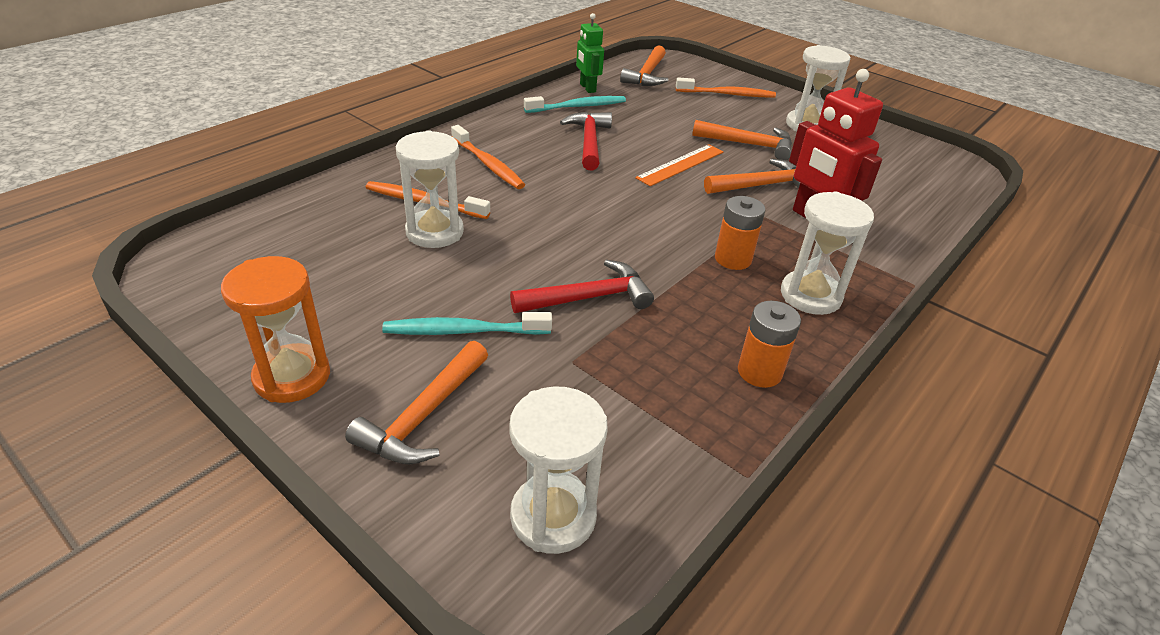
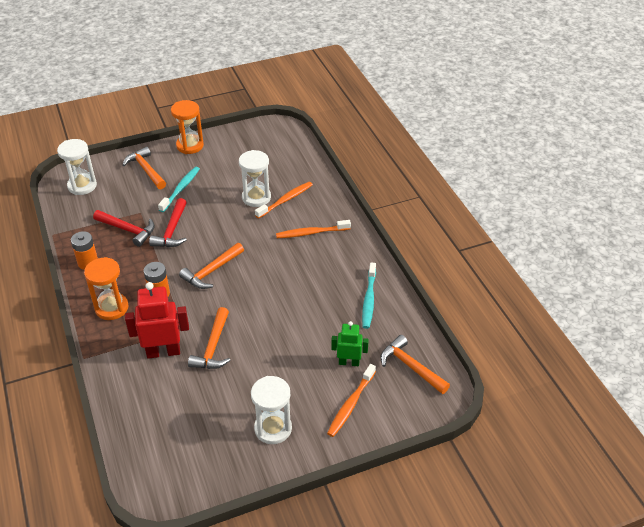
camera: 120 degrees right, 5 degrees up
(587, 88) = (399, 317): green robot -> green robot (349, 362)
(589, 142) = (315, 286): red hammer -> red hammer (127, 230)
(680, 165) = (261, 318): orange ruler -> none
(748, 145) = (265, 370): orange hammer -> orange hammer (211, 271)
(810, 296) = (111, 308): white hourglass -> orange hourglass

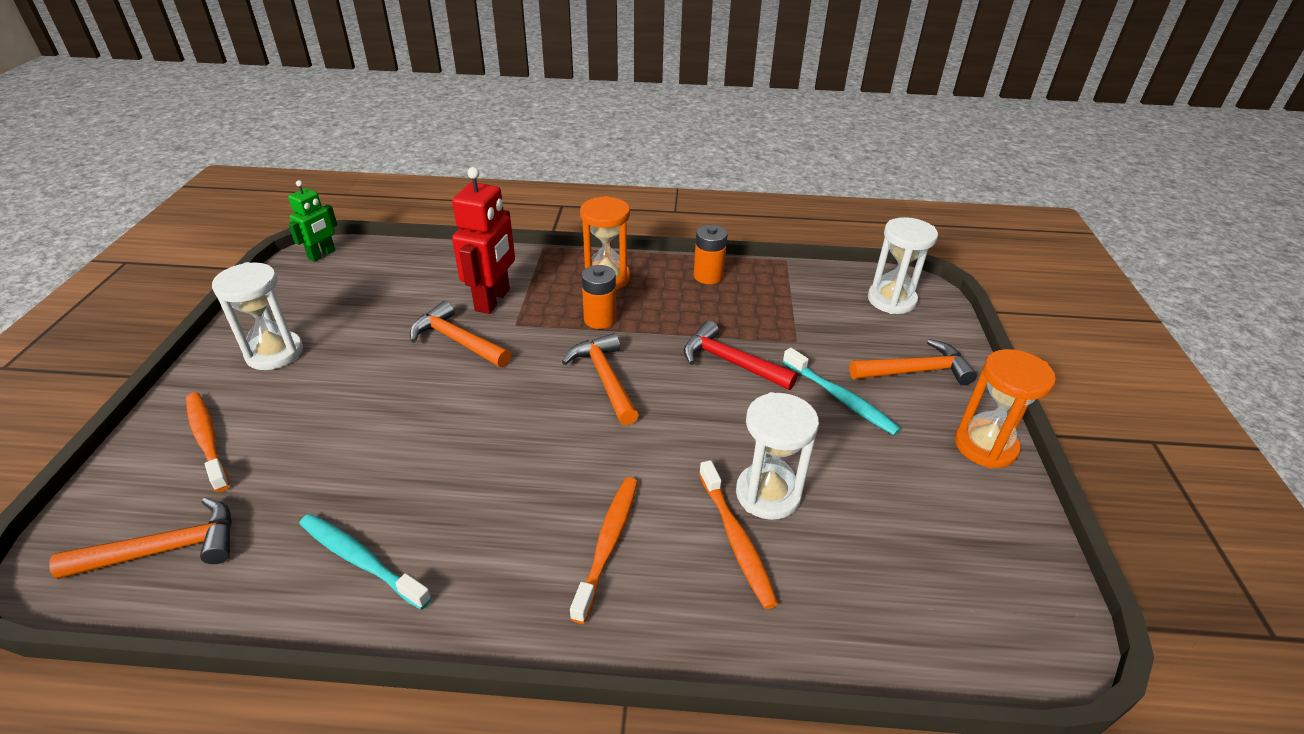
camera: 115 degrees right, 5 degrees down
(127, 230) = (758, 320): red hammer -> none
(349, 362) = (273, 469): green robot -> green robot (322, 255)

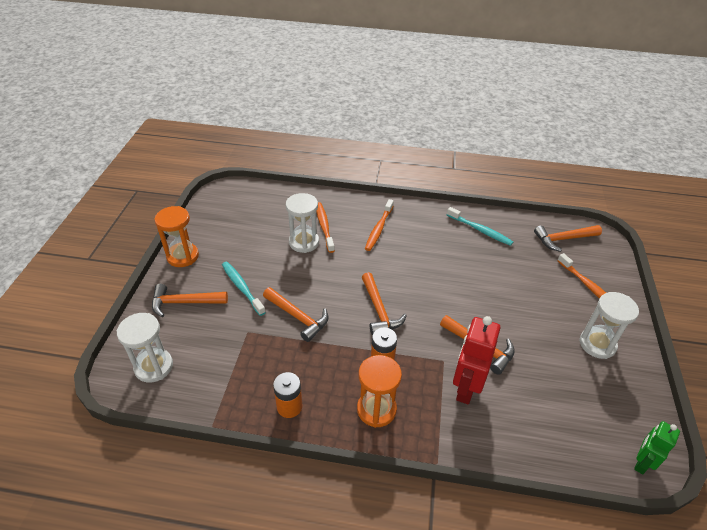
camera: 175 degrees left, 5 degrees up
(731, 362) = (298, 317): red hammer -> orange hammer

